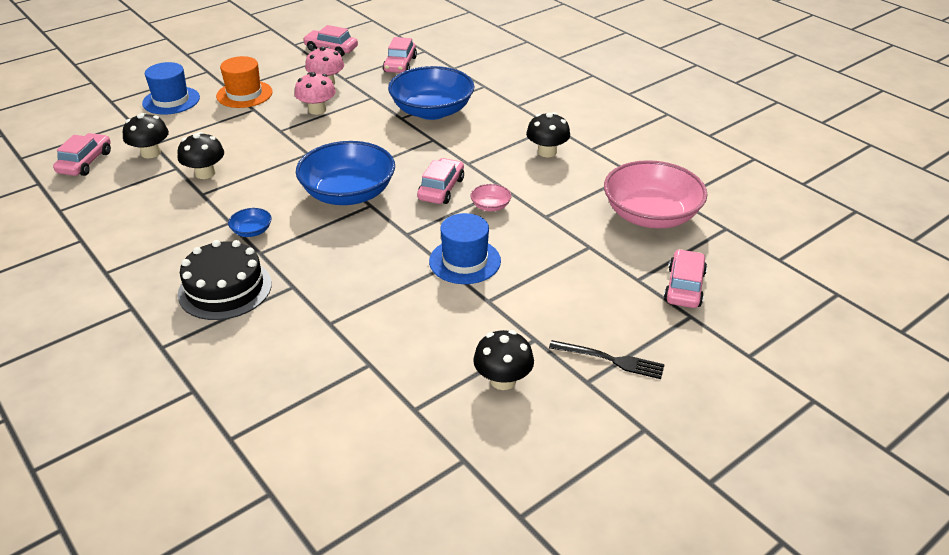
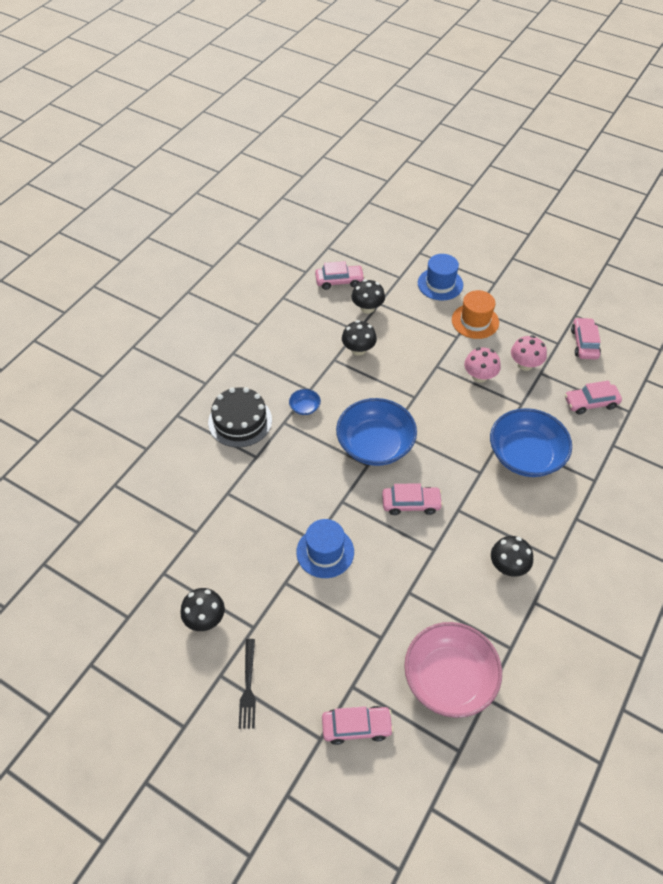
camera: 70 degrees right, 15 degrees up
(490, 206) = (404, 547): pink bowl -> none

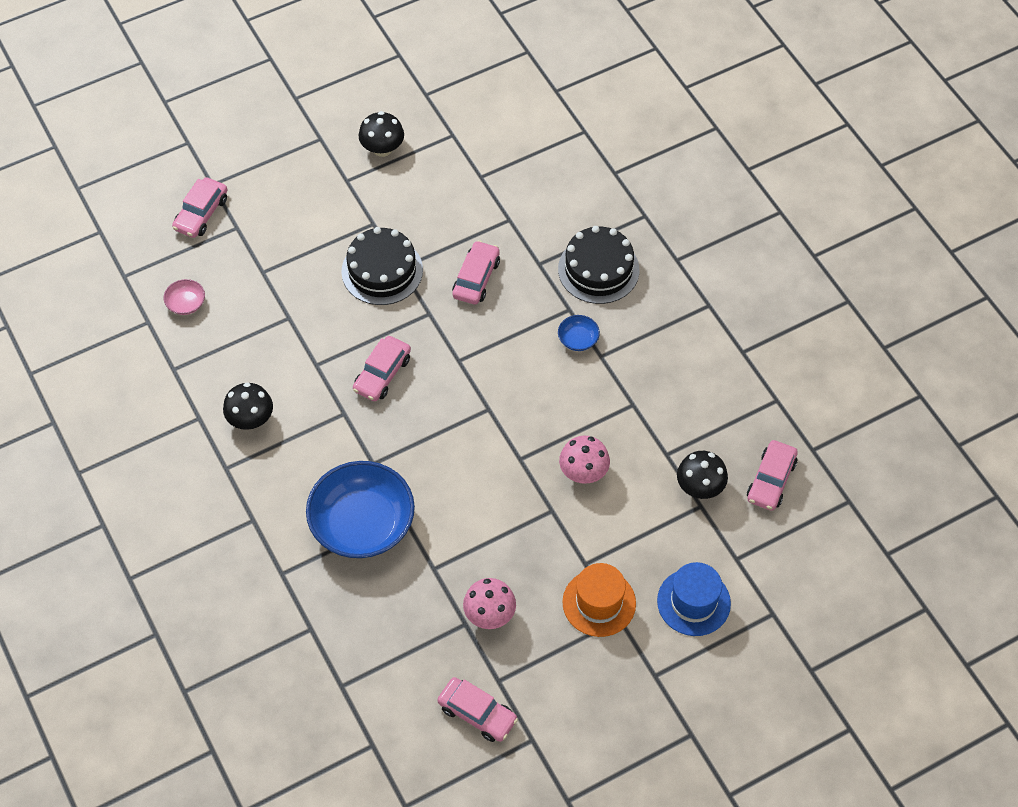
camera: 120 degrees right, 5 degrees up
(248, 687) = (295, 154): black fork -> none
(325, 552) = (382, 271): blue hat -> black cake
(358, 349) = (633, 439): black mushroom -> none
(375, 444) = (480, 381): blue bowl -> none
(449, 678) = (186, 303): pink bowl -> pink bowl, size x0.41
(479, 376) = (505, 549): pink mushroom -> pink mushroom (583, 472)
(590, 403) = (383, 649): pink car -> pink car (476, 278)

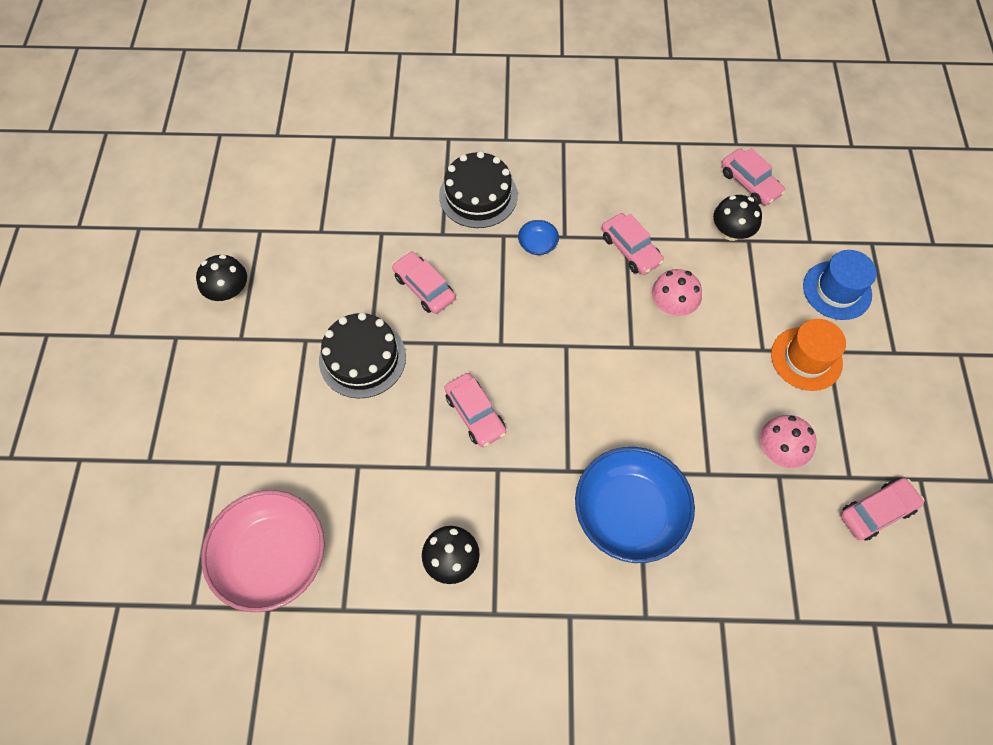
camera: 60 degrees left, 5 degrees up
(186, 303) = (273, 557): pink bowl -> pink bowl, size x2.42
(201, 213) = (175, 489): pink car -> pink car (630, 249)

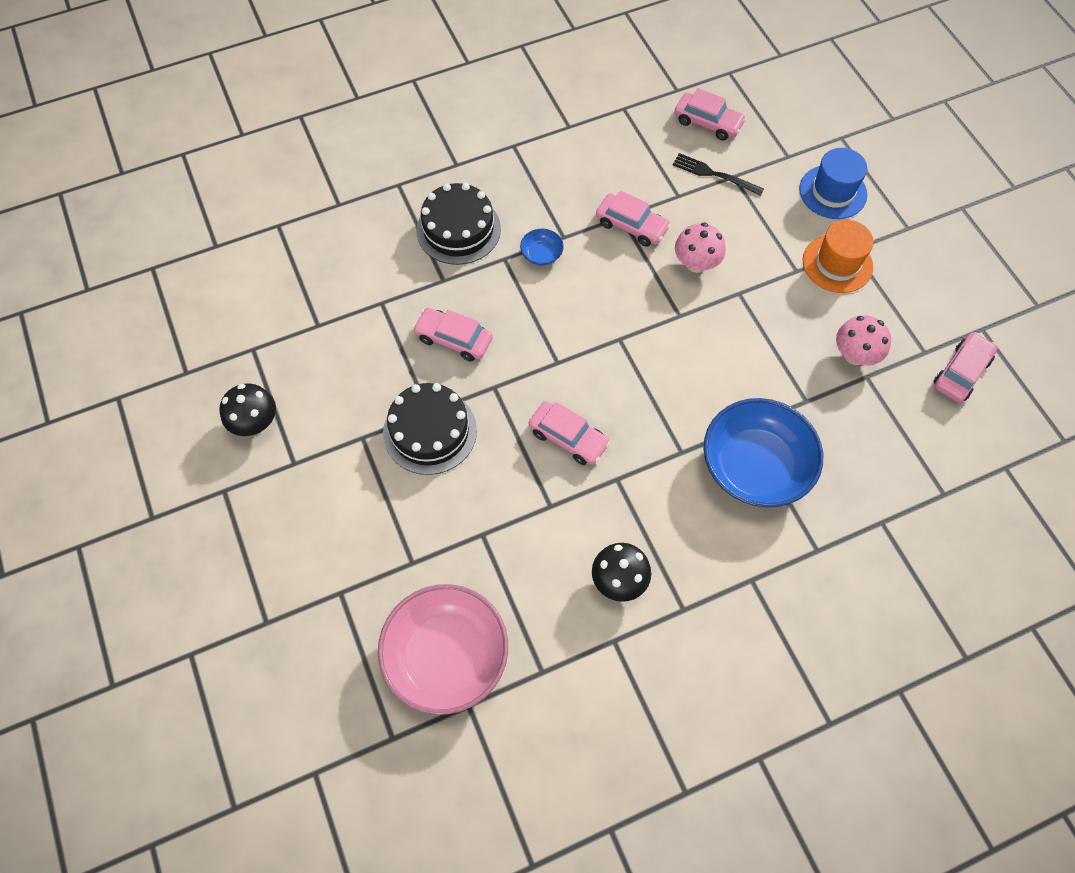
camera: 25 degrees left, 0 degrees up
(731, 232) = (714, 174): black mushroom -> black fork

